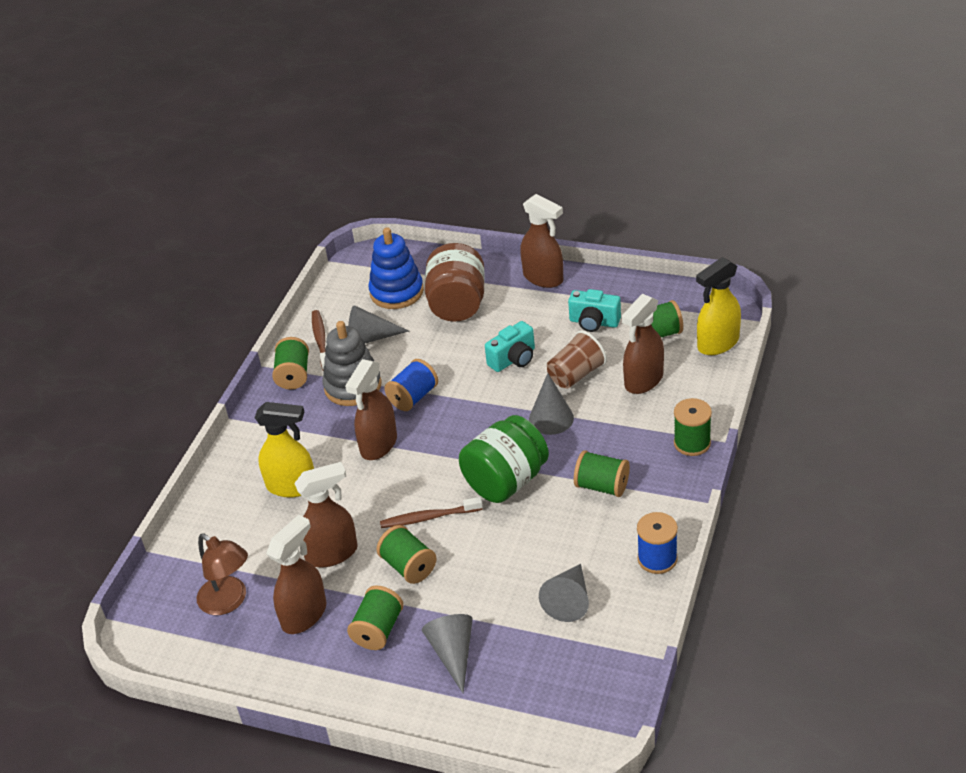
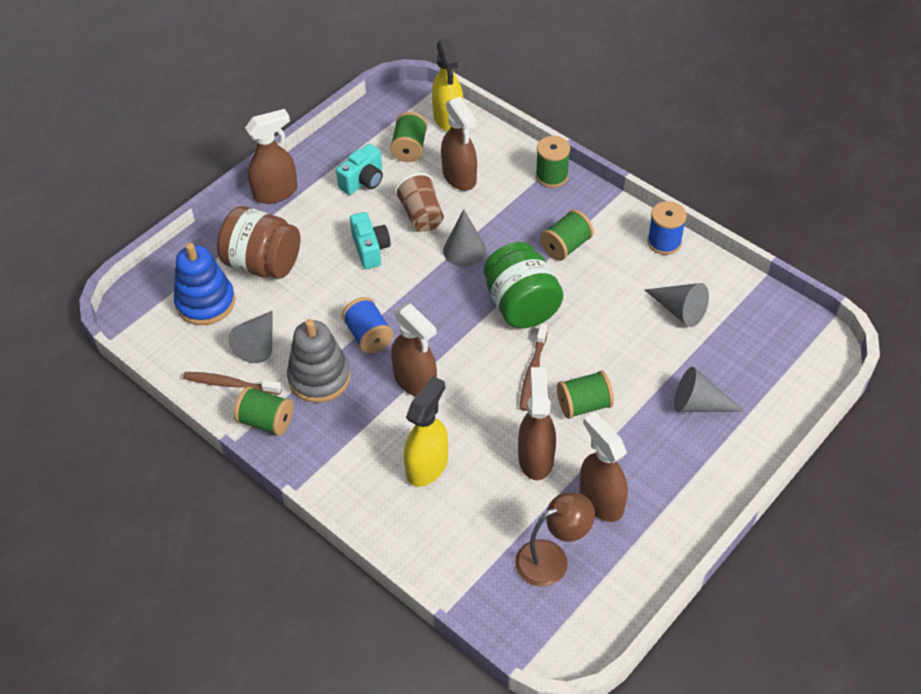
camera: 70 degrees left, 10 degrees up
(378, 630) = (647, 449): green spool -> none

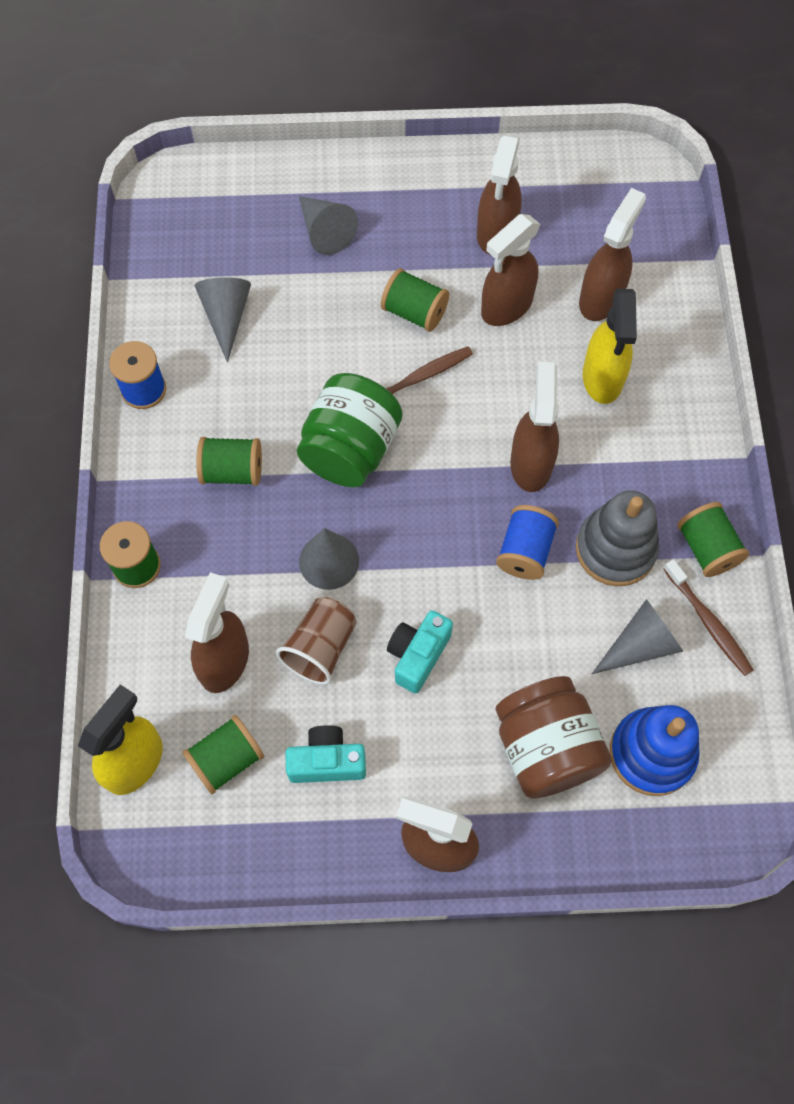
camera: 135 degrees left, 15 degrees up
(427, 465) = (602, 378): yellow spray bottle -> yellow spray bottle turned 75 degrees counterclockwise
(485, 517) = (601, 298): none -> brown spray bottle
(552, 558) = (583, 227): brown lamp -> none

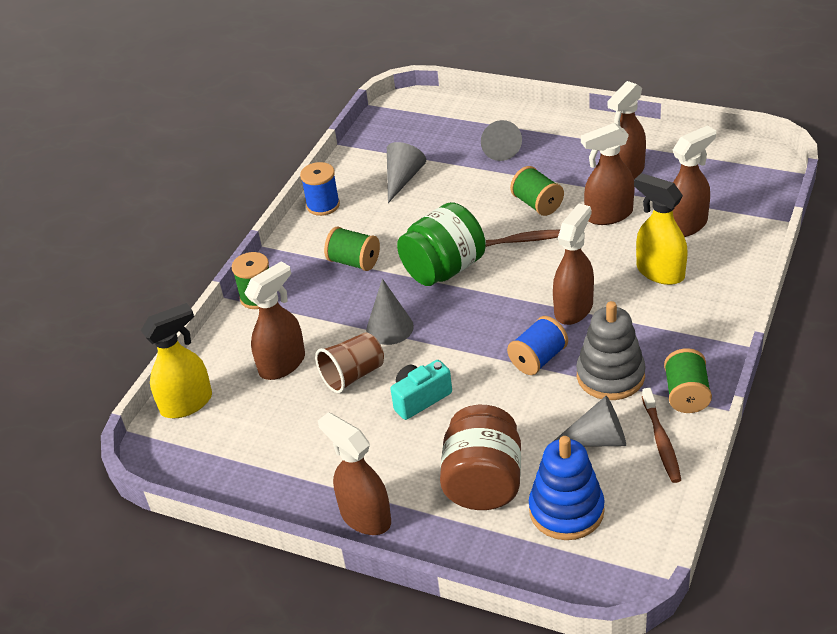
camera: 30 degrees right, 25 degrees down
(227, 759) = (248, 420): green spool -> none
(327, 761) = (316, 442): turquoise camera -> none
(602, 378) = (659, 272): yellow spray bottle -> yellow spray bottle turned 105 degrees clockwise

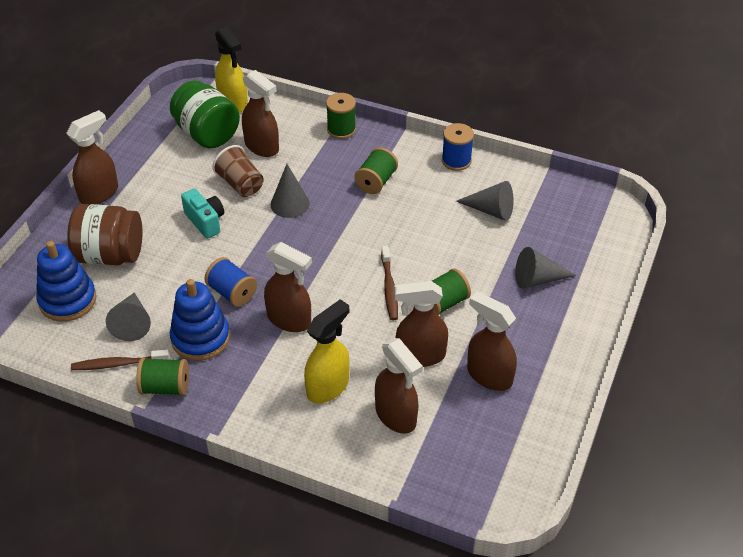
camera: 85 degrees right, 5 degrees up
(444, 269) = (357, 236): green jar -> green jar (207, 134)
(608, 215) = (420, 355): brown spray bottle -> brown spray bottle turned 75 degrees counterclockwise
(610, 376) = (200, 338): grey stacking toy -> blue stacking toy

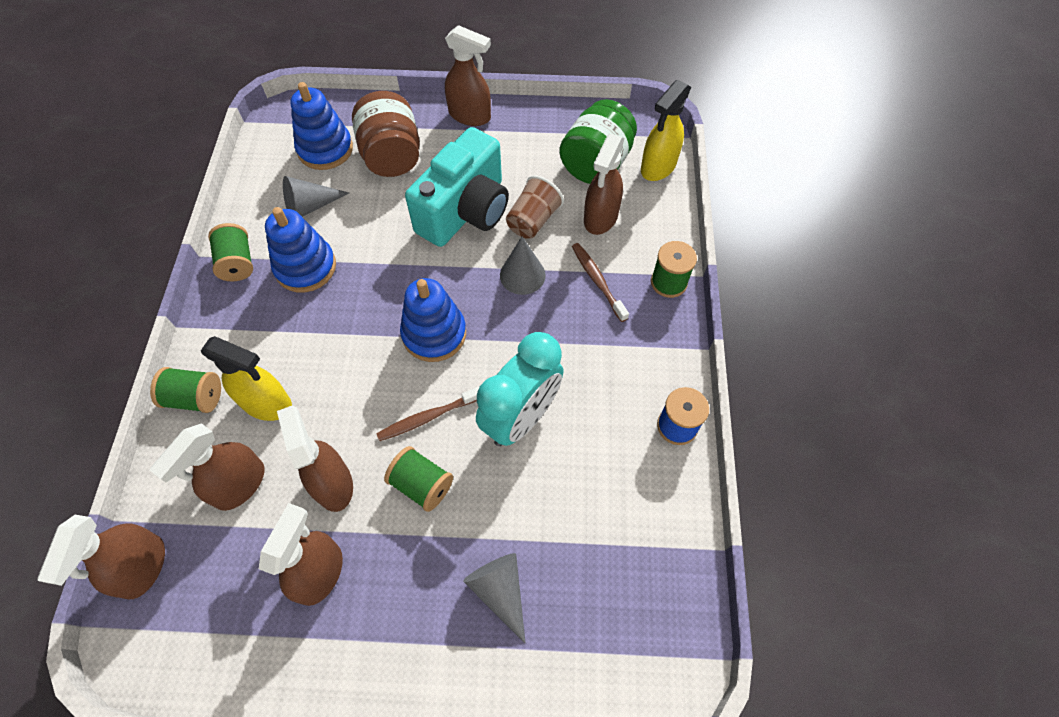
camera: 70 degrees right, 15 degrees up
(118, 364) = (257, 216): brown toothbrush -> brown toothbrush (597, 281)
(205, 221) = (465, 211): turquoise camera -> turquoise camera, size x2.01
(232, 292) = (373, 271): blue spool -> none
(289, 320) = (351, 335): brown spray bottle -> brown spray bottle (143, 567)
(316, 268) = (434, 334): none -> blue stacking toy
(376, 182) = (596, 347): green spool -> green spool (195, 398)
(414, 236) = (521, 417): none -> turquoise clock
(491, 210) = (603, 495): grey cone -> none

